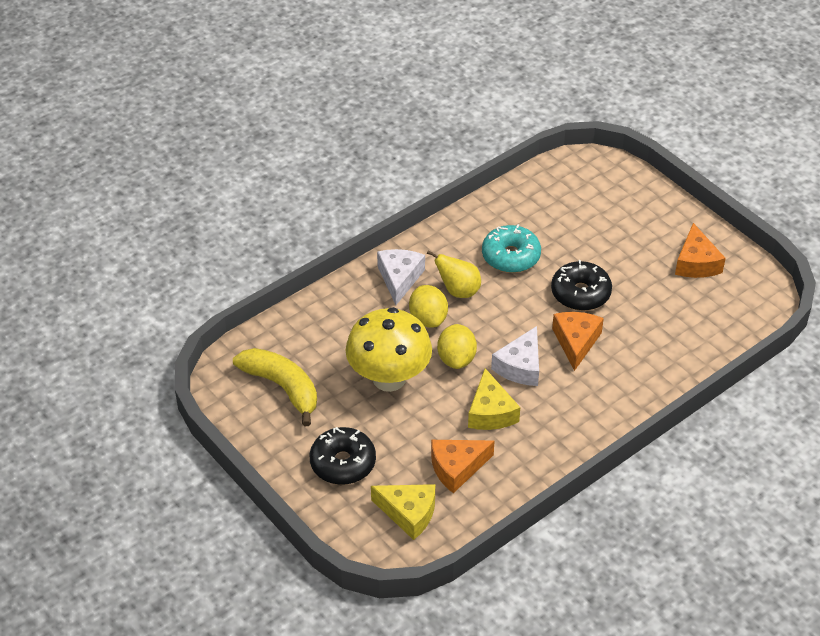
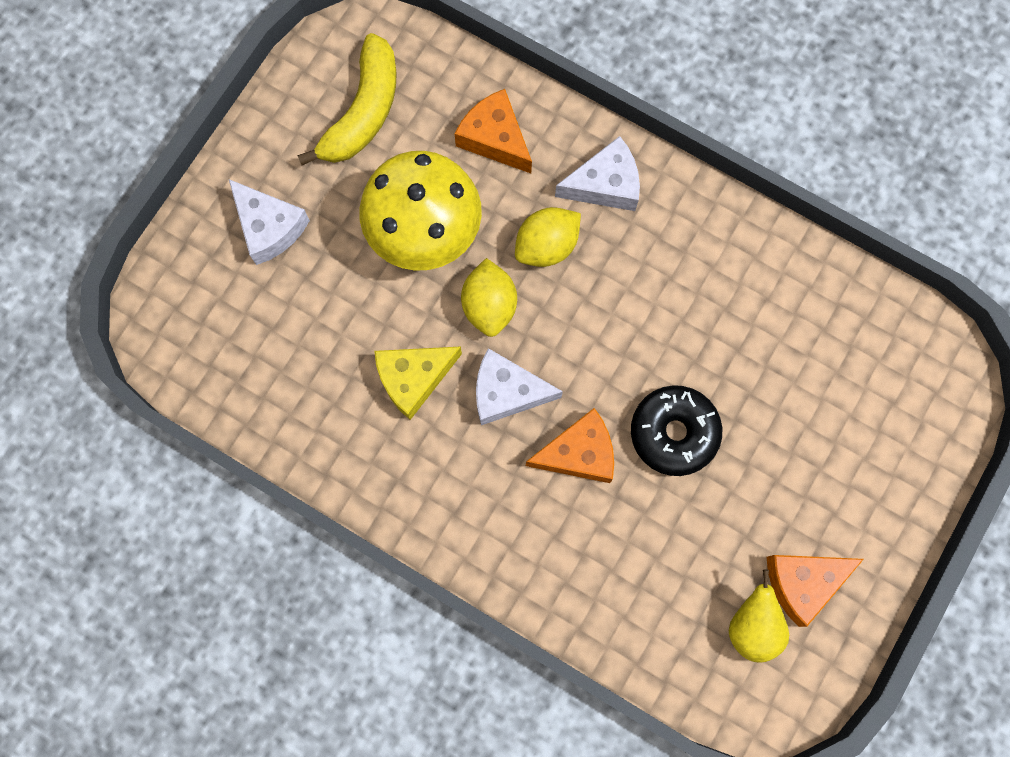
camera: 70 degrees right, 30 degrees up
(343, 463) = (269, 227): black donut -> white cheese
(408, 513) = (217, 332): yellow cheese -> none
(456, 359) = (489, 305): yellow lemon -> yellow lemon turned 75 degrees counterclockwise
(457, 468) = (307, 366): orange cheese -> orange cheese (495, 138)
(458, 291) = (613, 267): yellow pear -> yellow pear (752, 625)
(510, 256) = (707, 316): turquoise donut -> none

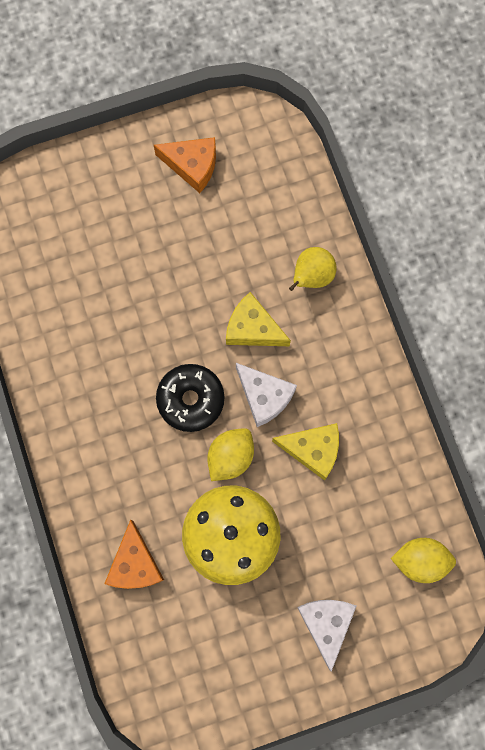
camera: 140 degrees left, 0 degrees up
(363, 112) = (203, 655): yellow banana -> none
(546, 246) = (164, 465): yellow lemon -> yellow lemon (420, 560)
(578, 453) = (253, 328): orange cheese -> yellow cheese
(605, 184) = (95, 474): white cheese -> none
(674, 433) = (189, 296): black donut -> black donut (190, 400)
(752, 625) = (239, 166): yellow pear -> yellow pear (311, 277)

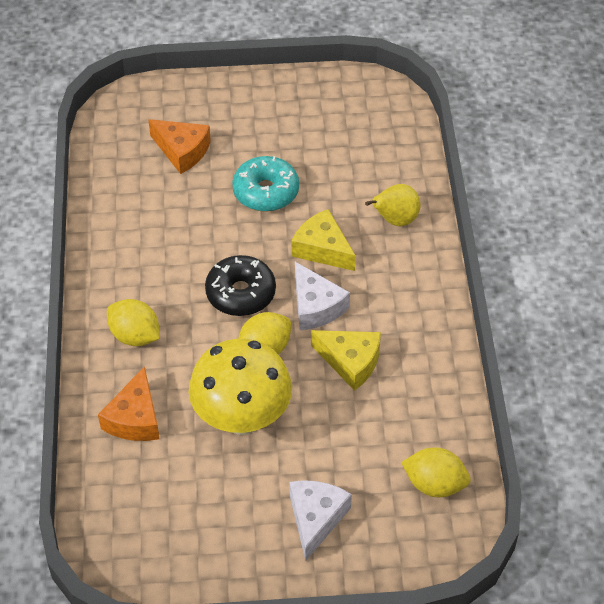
camera: 15 degrees right, 25 degrees down
(107, 474) = (135, 336): none -> yellow lemon
(180, 274) = (266, 192): none -> turquoise donut
(192, 166) = (306, 112): orange cheese -> orange cheese (182, 151)

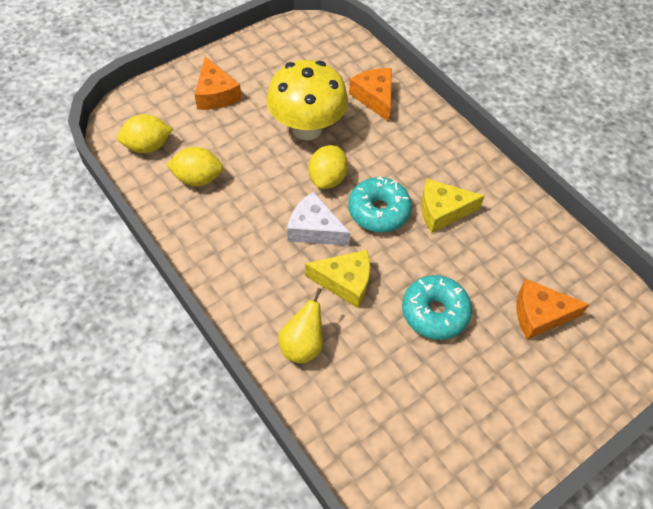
camera: 145 degrees right, 5 degrees up
(135, 336) = (423, 145): yellow lemon -> yellow lemon (198, 178)
(240, 293) = (378, 211): black donut -> turquoise donut
(316, 519) = (215, 94): white cheese -> orange cheese
(350, 362) = (258, 200): yellow cheese -> yellow cheese (442, 211)

